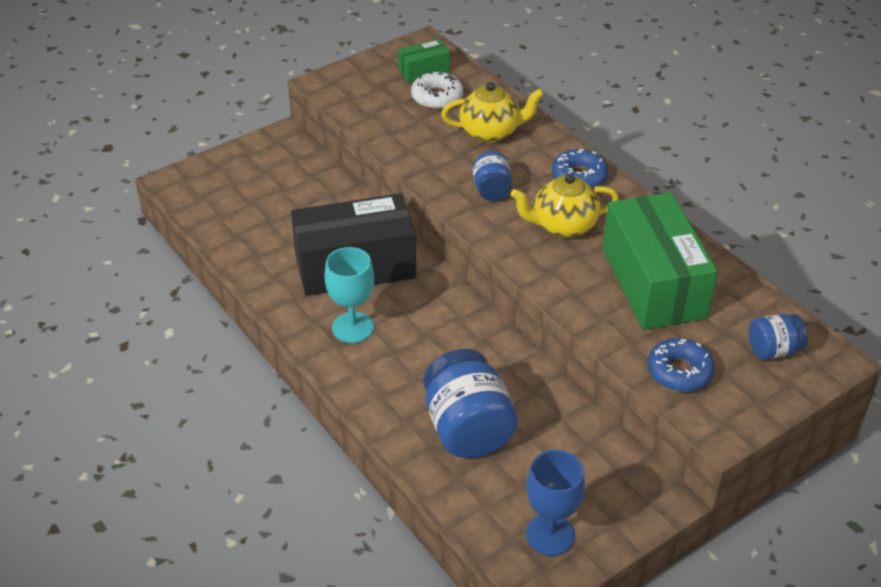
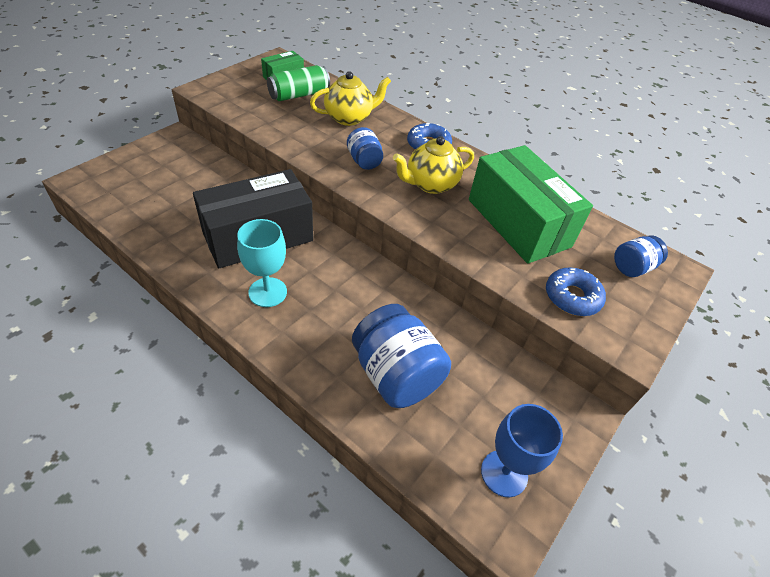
camera: 20 degrees left, 5 degrees up
(437, 97) = (299, 95): white donut -> green can

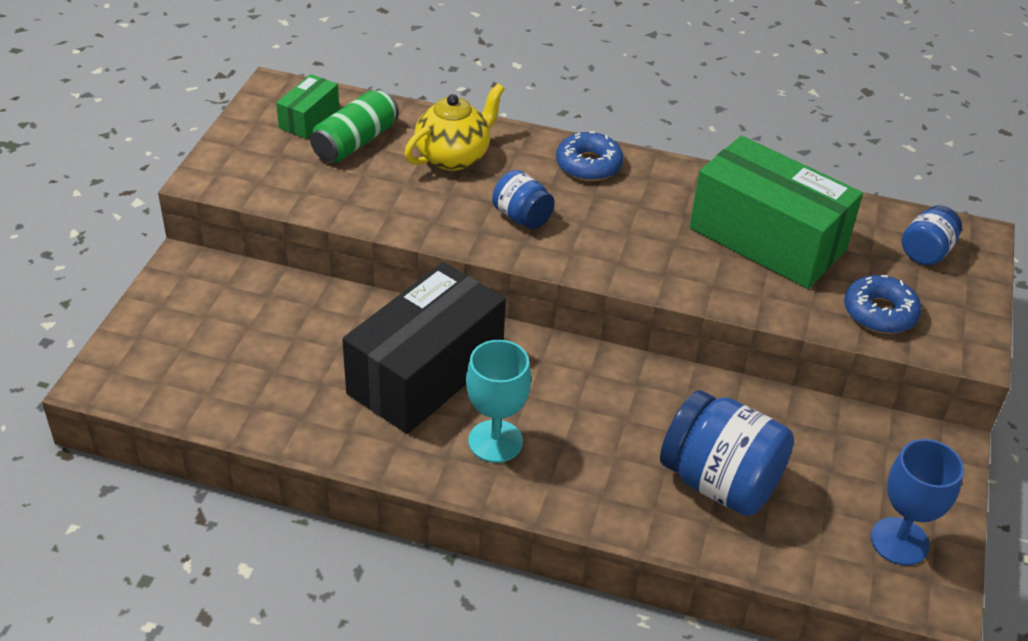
camera: 20 degrees left, 5 degrees down
(430, 184) = (629, 222): yellow teapot -> none

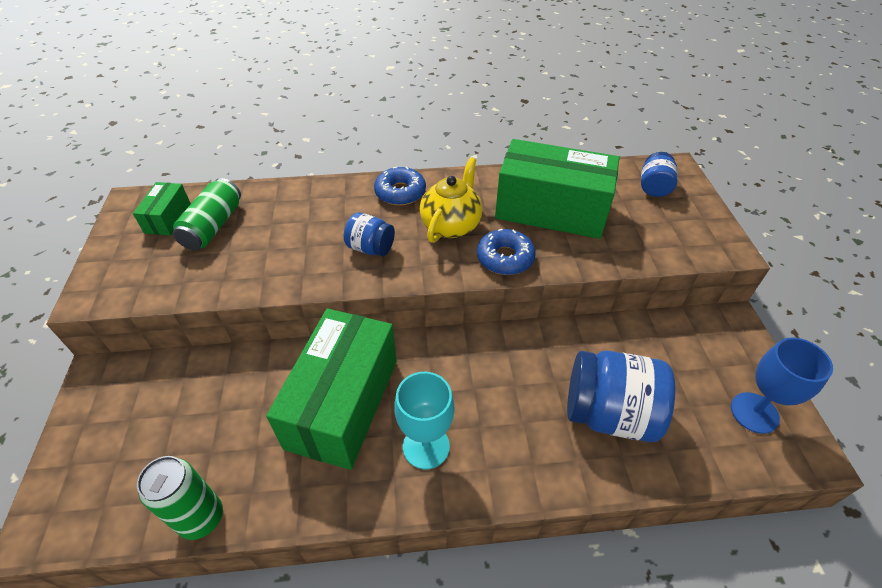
camera: 20 degrees left, 5 degrees up
(246, 423) = (201, 518): none -> green can
(426, 373) = (343, 403): black box -> green box
(454, 157) = (297, 215): yellow teapot -> yellow teapot (451, 225)
(879, 313) = (656, 241): blue donut -> blue donut (505, 258)

